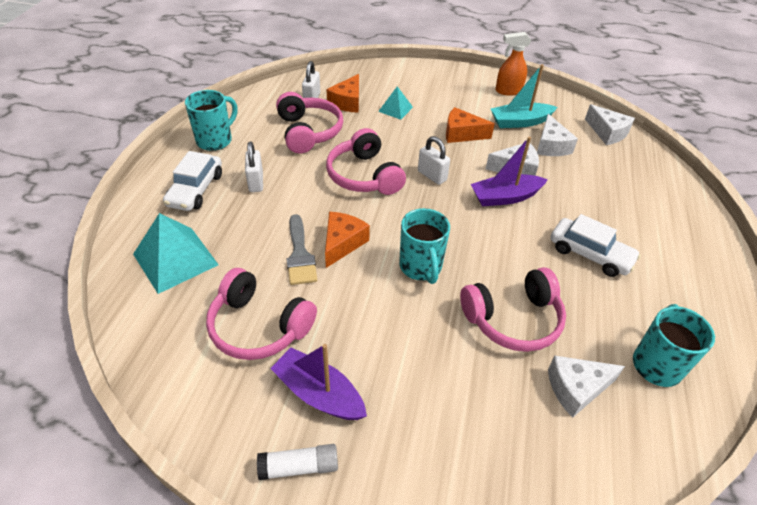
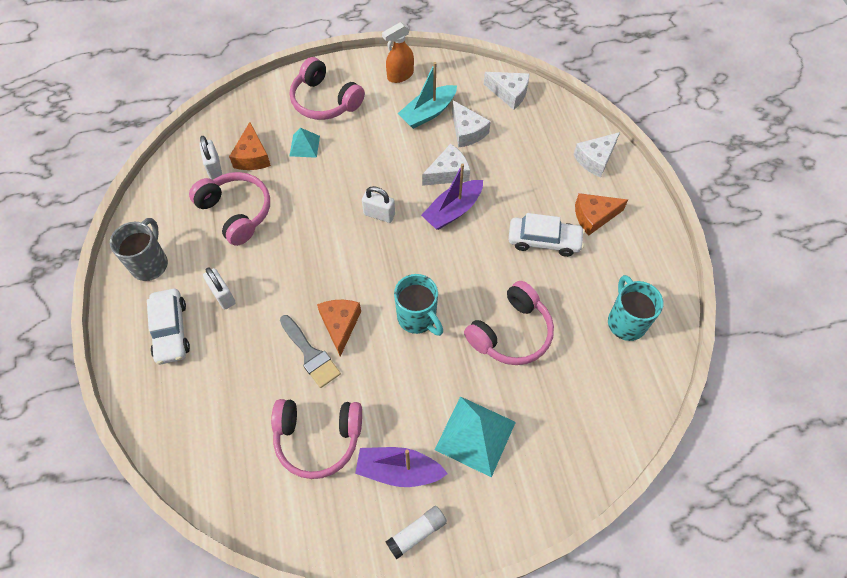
camera: 25 degrees left, 15 degrees up
(175, 259) = (204, 412): turquoise pyramid -> turquoise pyramid (475, 435)
(215, 140) = (150, 263): turquoise mug -> grey mug
(364, 176) = (318, 242): pink headphones -> pink headphones (325, 101)
(462, 134) = (382, 151): orange cheese -> orange cheese (594, 217)
(576, 389) = (579, 371): white cheese -> white cheese (595, 159)

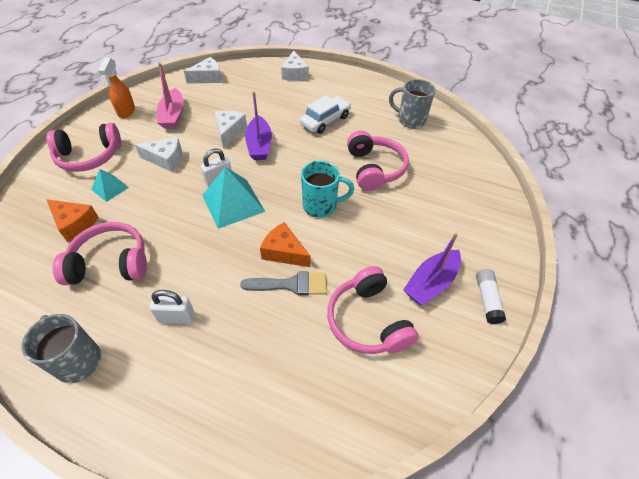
camera: 55 degrees left, 10 degrees down
(171, 330) = (166, 381): white car -> none
(214, 168) = (49, 255): white padlock -> none
(318, 439) = (367, 321): pink headphones -> pink headphones turned 120 degrees clockwise
(428, 113) = (173, 115): turquoise boat -> pink boat
(467, 131) = (210, 108): white cheese -> white cheese (165, 159)
(475, 435) = (434, 226): turquoise pyramid -> turquoise pyramid (233, 203)
(594, 217) = (331, 94): orange cheese -> none
(626, 322) = (410, 120): turquoise mug -> grey mug

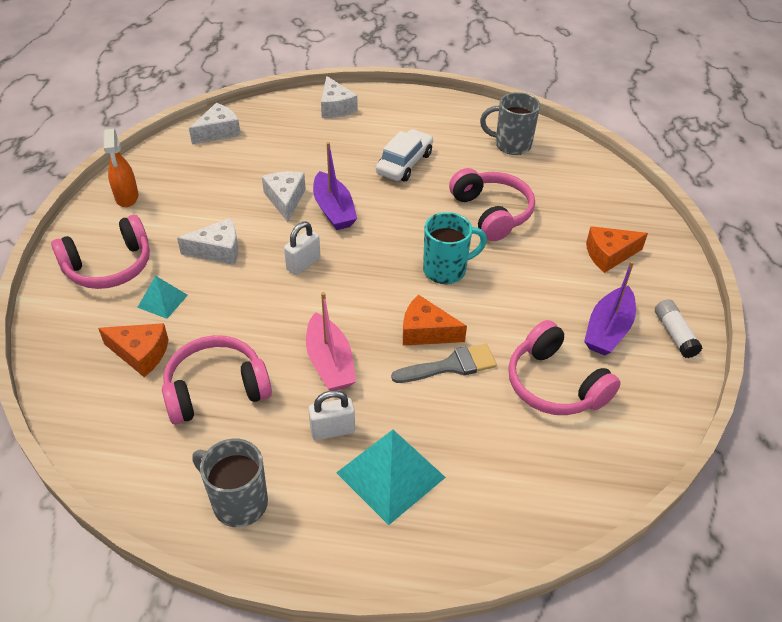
camera: 15 degrees left, 5 degrees down
(173, 115) = (196, 191): pink boat -> pink boat (330, 362)
(233, 203) = (335, 288): turquoise pyramid -> turquoise pyramid (391, 474)
(455, 219) = (609, 255): none -> orange cheese

